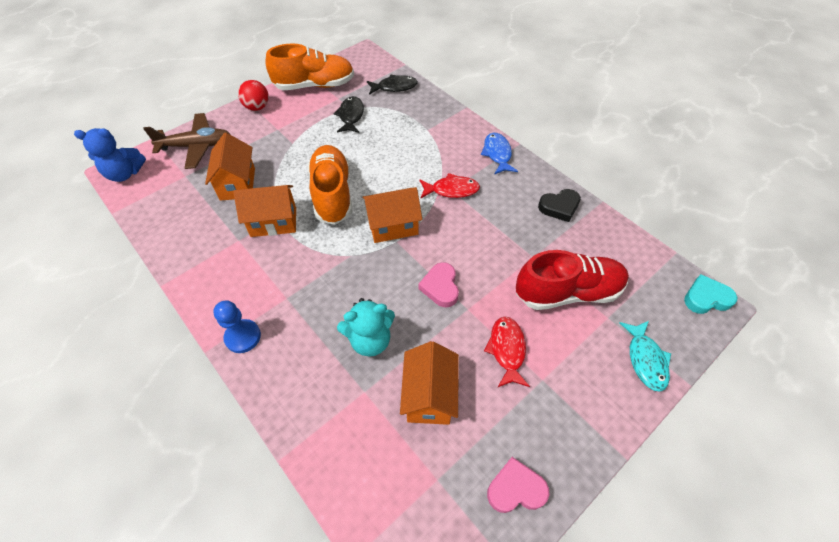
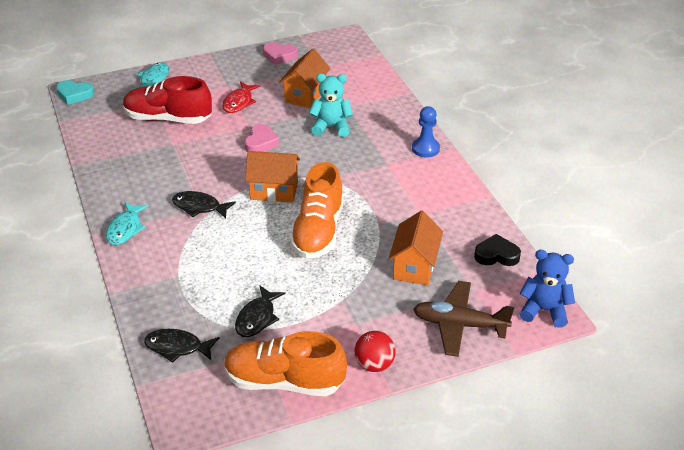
camera: 160 degrees left, 15 degrees down
(273, 222) = (384, 220): orange house -> none
(451, 190) = (199, 207): red fish -> black fish
(497, 154) = (125, 229): blue fish -> turquoise fish
(559, 207) = (115, 170): black heart -> black heart (496, 255)

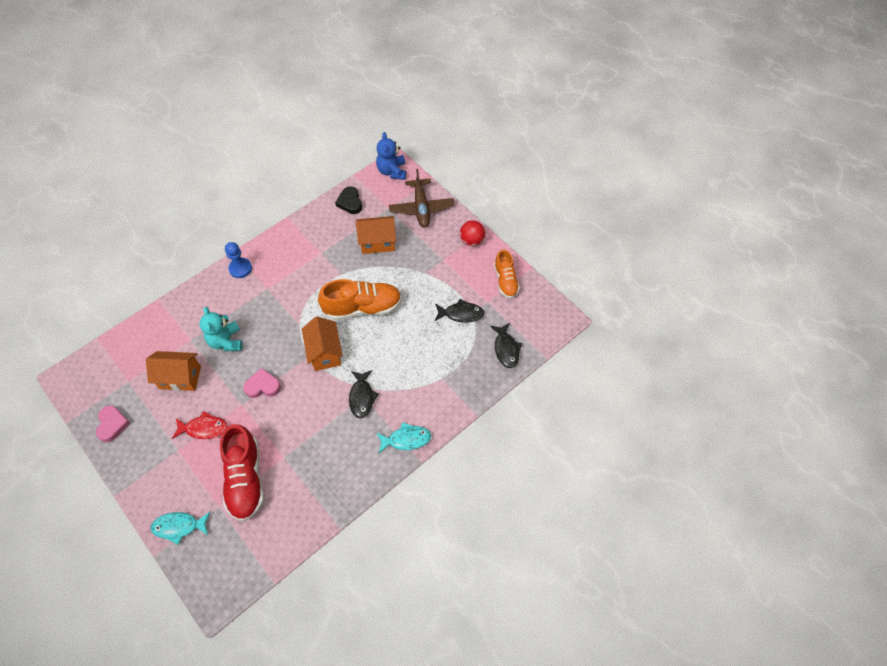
camera: 110 degrees left, 20 degrees up
(74, 95) = (224, 594): turquoise heart -> none
(284, 381) = (505, 281): orange shoe -> orange shoe, size x0.61

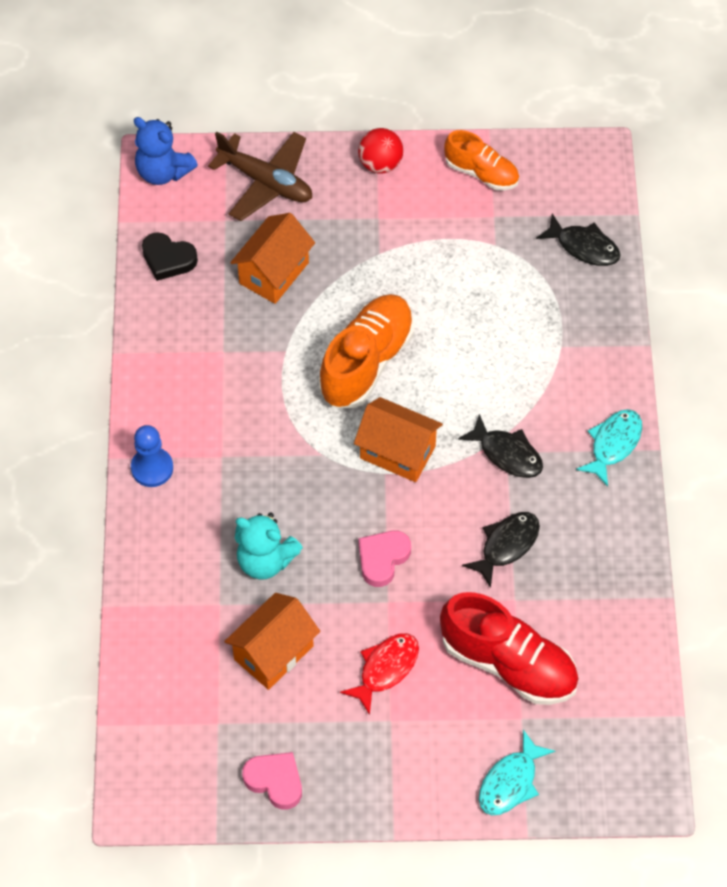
camera: 50 degrees left, 0 degrees up
(461, 314) = (485, 258): black fish -> black fish (506, 545)

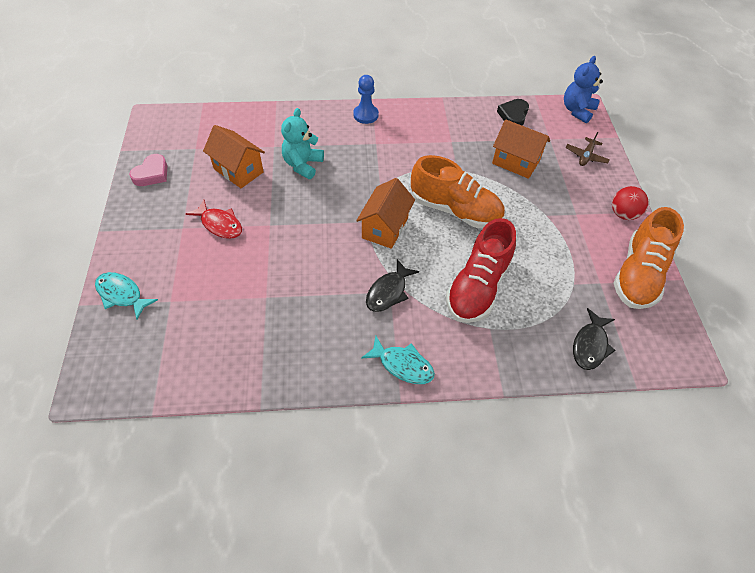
camera: 85 degrees right, 5 degrees down
(266, 182) = (586, 156): brown plane -> brown plane, size x0.56
(382, 559) = (302, 221): pink heart -> none
(481, 173) = (638, 274): orange shoe -> orange shoe, size x1.64
(506, 545) = (311, 292): black fish -> none
(508, 663) = (215, 293): red shoe -> red shoe (477, 287)

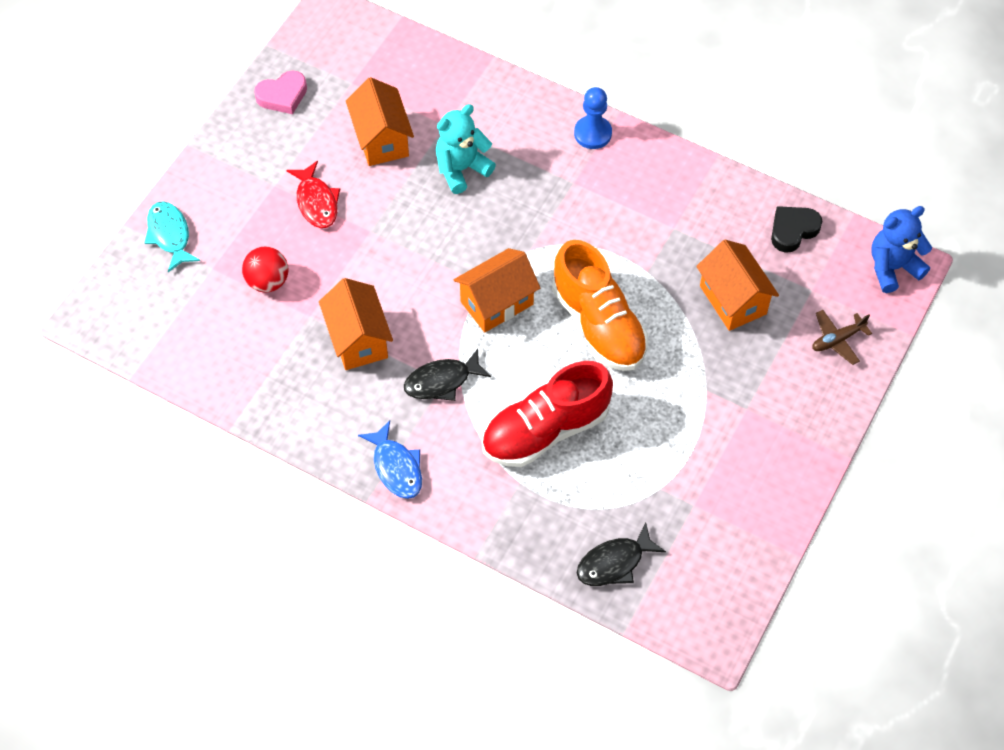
camera: 35 degrees right, 5 degrees up
(311, 295) = (358, 339): none -> orange house
(403, 365) = (396, 467): turquoise fish -> blue fish
(623, 214) = (808, 441): red ball -> red ball (268, 281)
(638, 274) = (750, 521): orange shoe -> none

